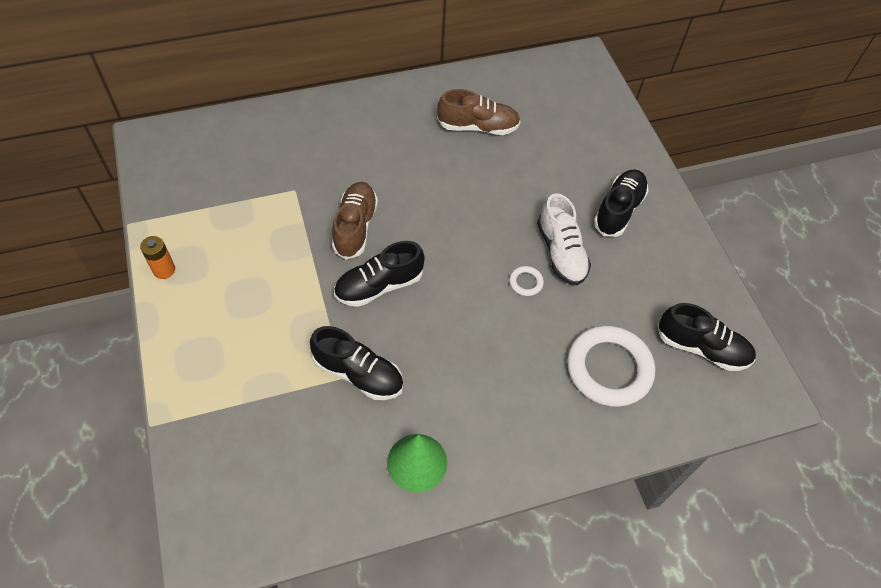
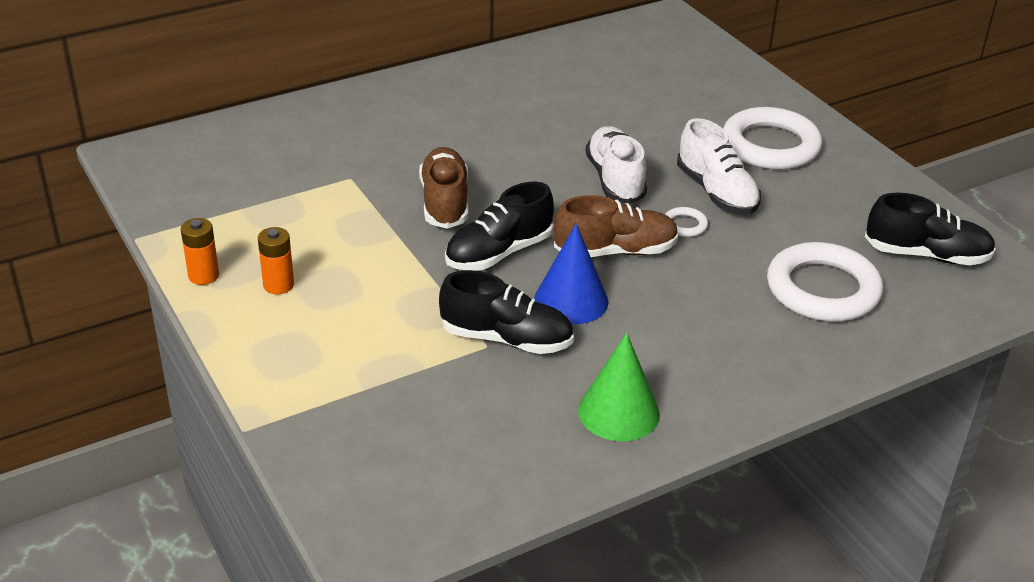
camera: 10 degrees left, 20 degrees down
(213, 289) = (278, 285): none -> orange battery
(417, 344) = (571, 300): none -> blue cone
(478, 127) = (563, 92): brown shoe -> brown shoe (615, 251)
(488, 225) = (615, 179): none -> white shoe
(618, 210) = (770, 146): black shoe -> white ring

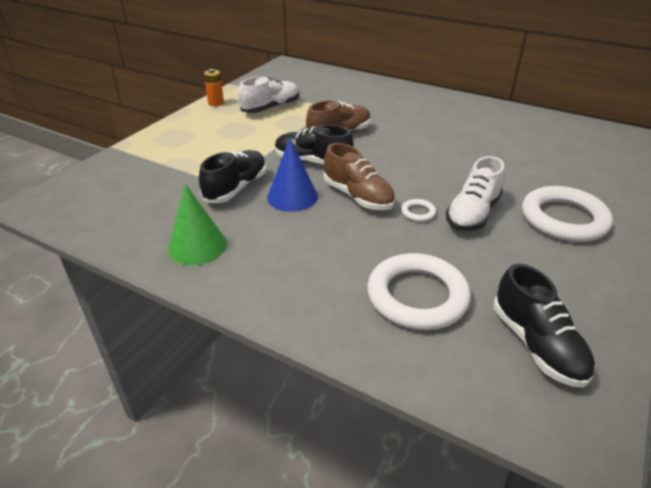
camera: 60 degrees right, 0 degrees up
(278, 285) = (225, 119): orange battery -> none
(506, 339) = (236, 188): black shoe -> black shoe turned 135 degrees counterclockwise
(615, 179) = (432, 174): white shoe -> white shoe (271, 108)

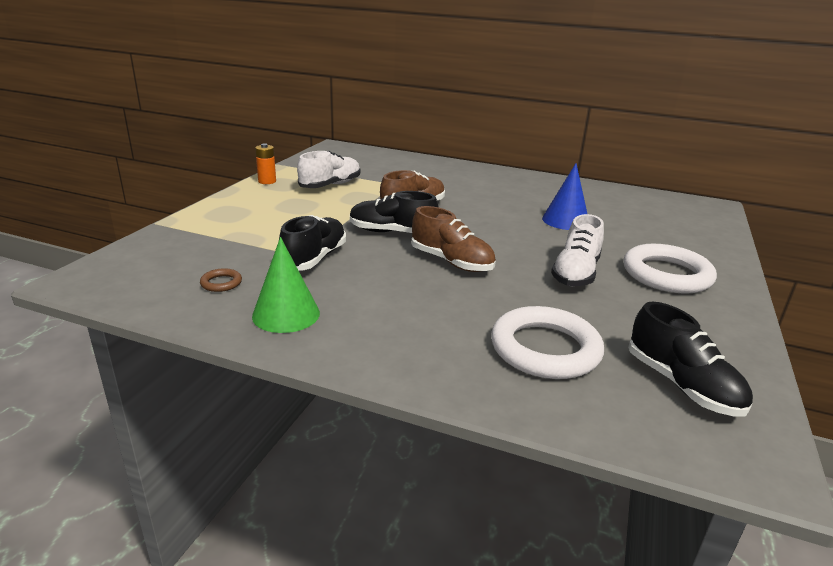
camera: 10 degrees left, 10 degrees down
(151, 211) = (221, 283): none -> brown ring
(292, 197) = (380, 264): blue cone -> blue cone (565, 220)
(418, 212) = (519, 274): white ring -> none

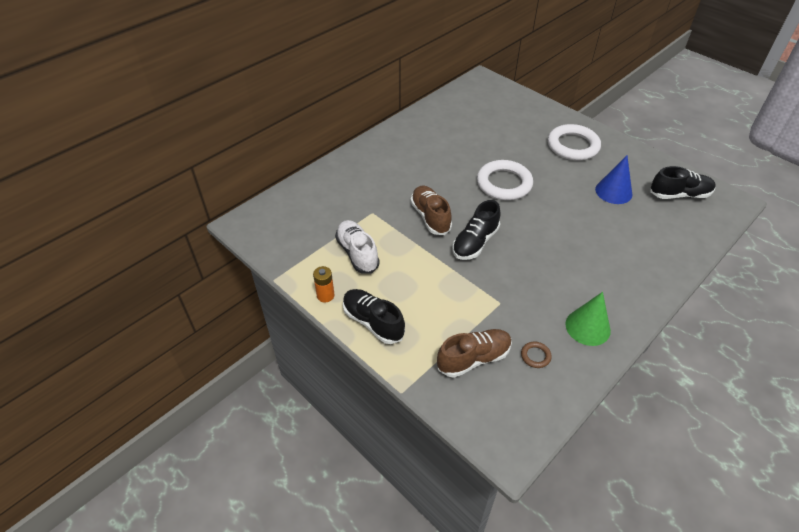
camera: 65 degrees left, 20 degrees up
(314, 258) = (508, 296): black shoe -> black shoe (373, 322)
(451, 262) = (533, 227): brown shoe -> brown shoe (473, 358)
(545, 349) = (643, 227): white ring -> white ring (504, 183)
(565, 220) = (484, 151): blue cone -> blue cone (613, 191)
(575, 273) = (562, 180): white shoe -> none

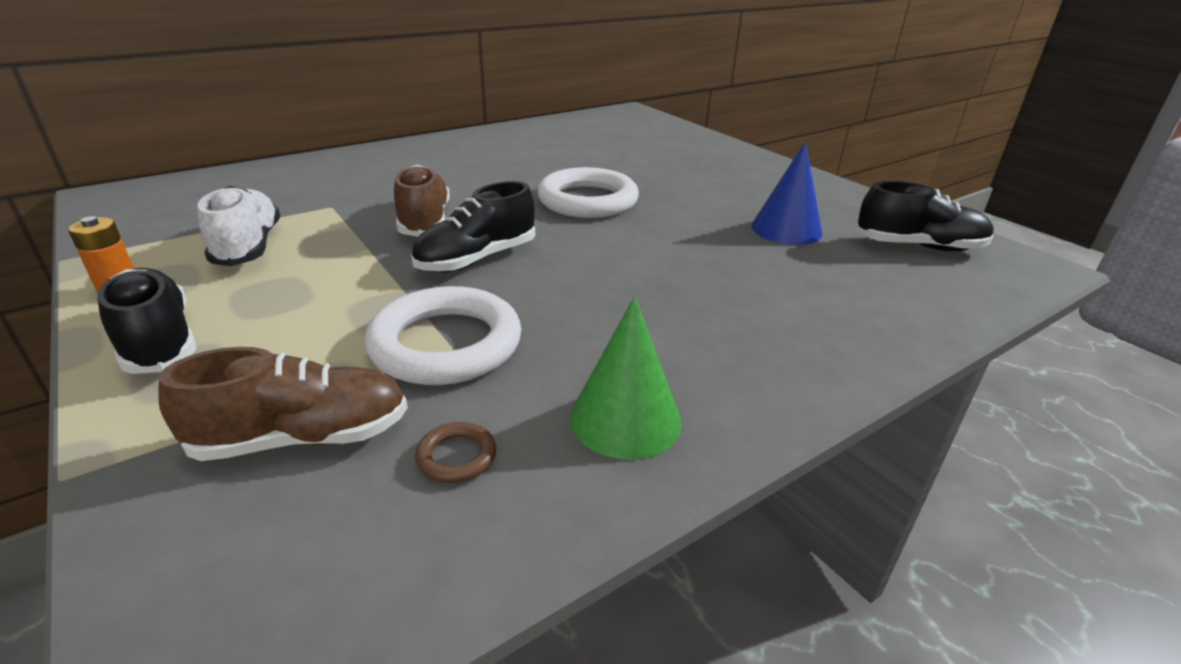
camera: 10 degrees right, 15 degrees down
(573, 146) = (735, 176): white ring -> white ring (446, 344)

